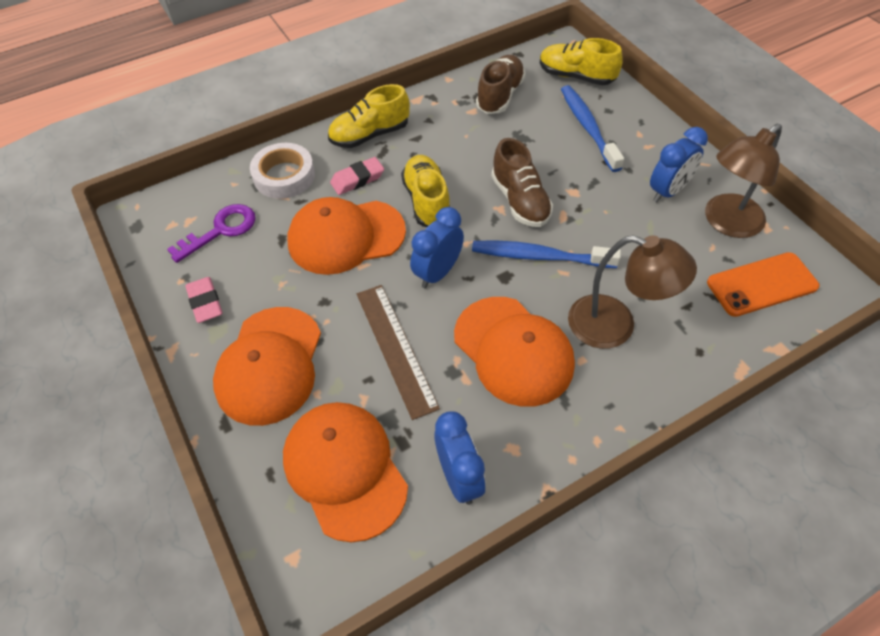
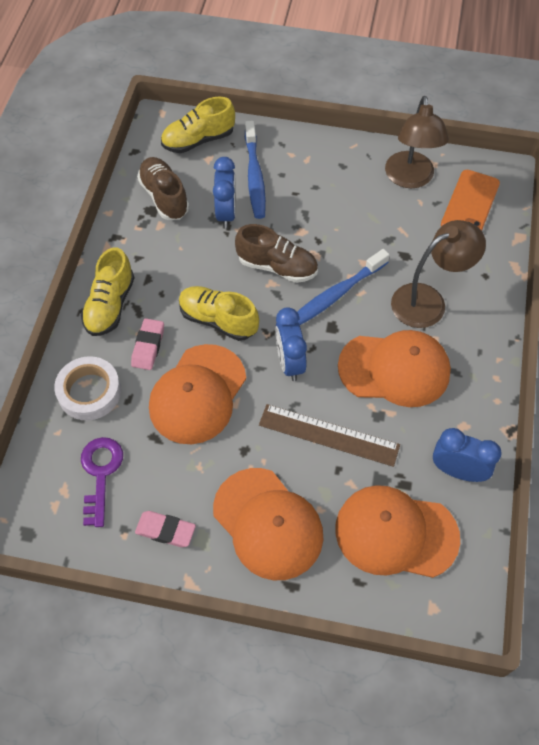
camera: 50 degrees left, 5 degrees up
(588, 128) = (254, 176): blue toothbrush -> blue toothbrush turned 120 degrees counterclockwise
(668, 191) = (355, 183): blue clock -> blue clock (226, 213)

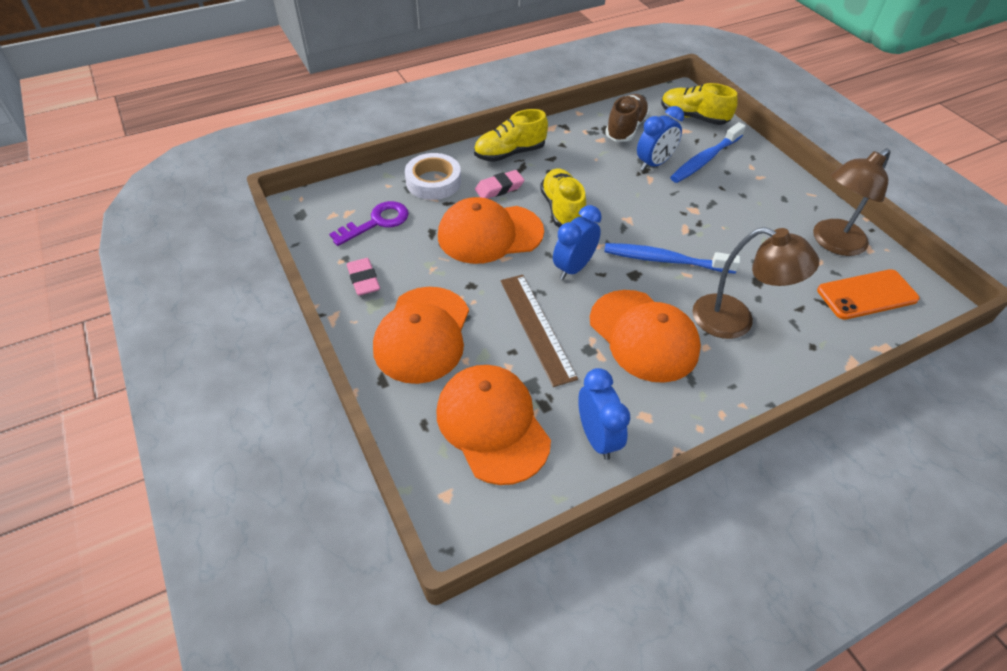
camera: 50 degrees right, 10 degrees down
(277, 266) = (646, 214): brown shoe -> none

